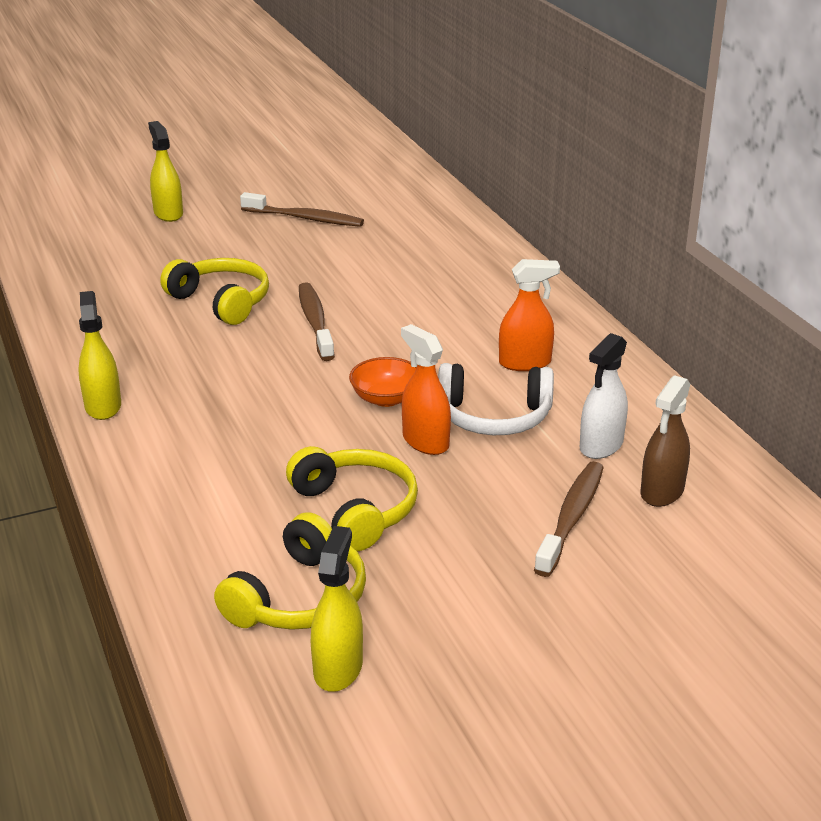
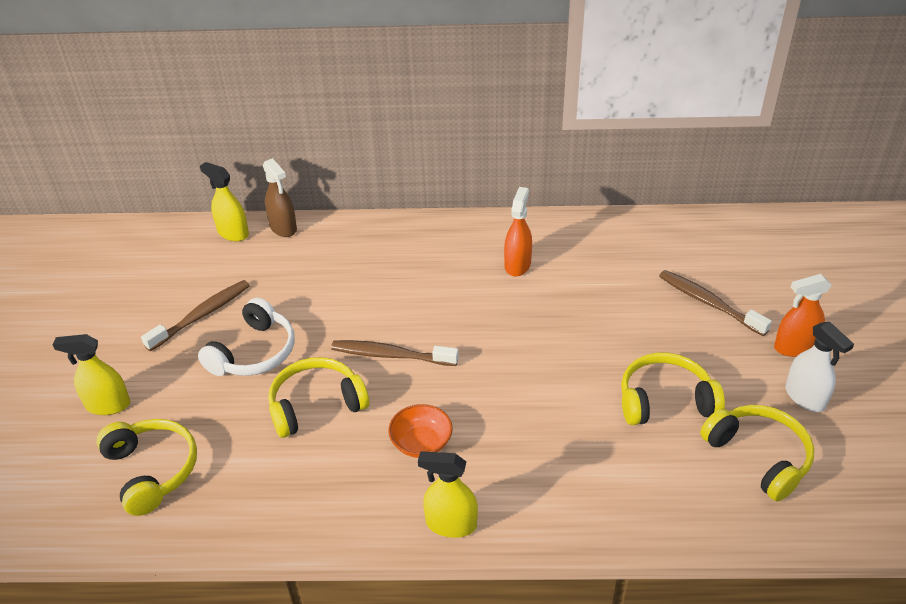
camera: 65 degrees left, 10 degrees up
(104, 252) = (151, 471): none -> yellow headphones
(338, 668) = (837, 455): yellow spray bottle -> yellow spray bottle (233, 233)
(386, 398) = (528, 346): orange bowl -> orange bowl (421, 443)
(425, 441) = (595, 342): orange spray bottle -> orange spray bottle (794, 347)
(494, 416) = (578, 300): white headphones -> white headphones (254, 352)
(601, 446) = (635, 265): white spray bottle -> white spray bottle (805, 397)
(662, 492) = (694, 257): brown spray bottle -> brown spray bottle (283, 228)

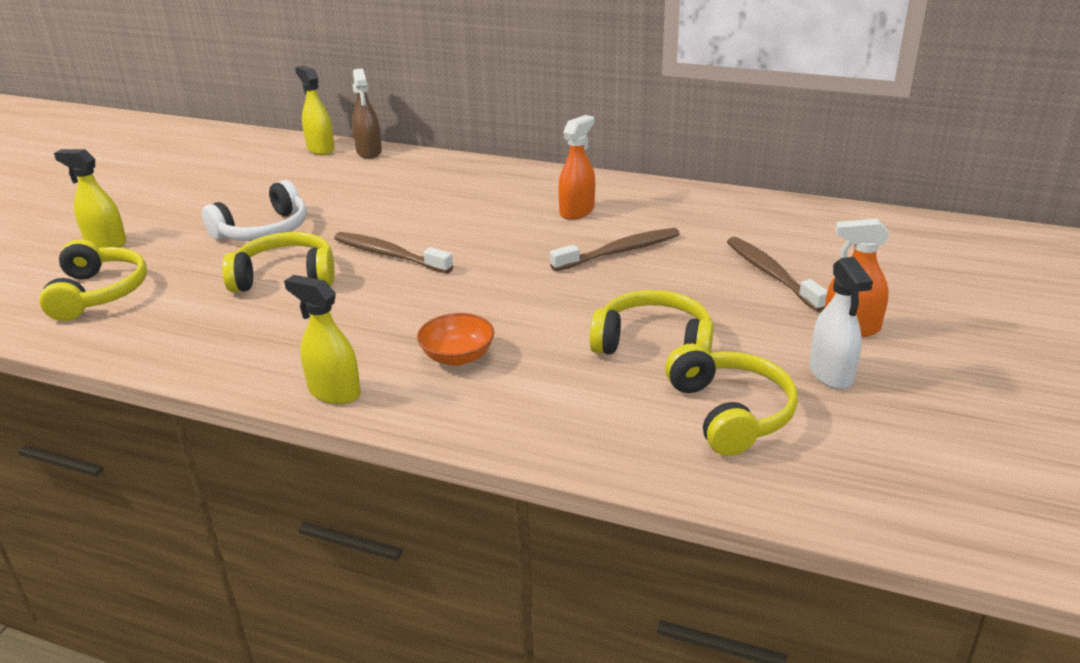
camera: 20 degrees right, 10 degrees down
(202, 315) = (242, 198): brown toothbrush -> brown toothbrush (619, 252)
(421, 443) = (360, 324): orange bowl -> orange bowl (457, 356)

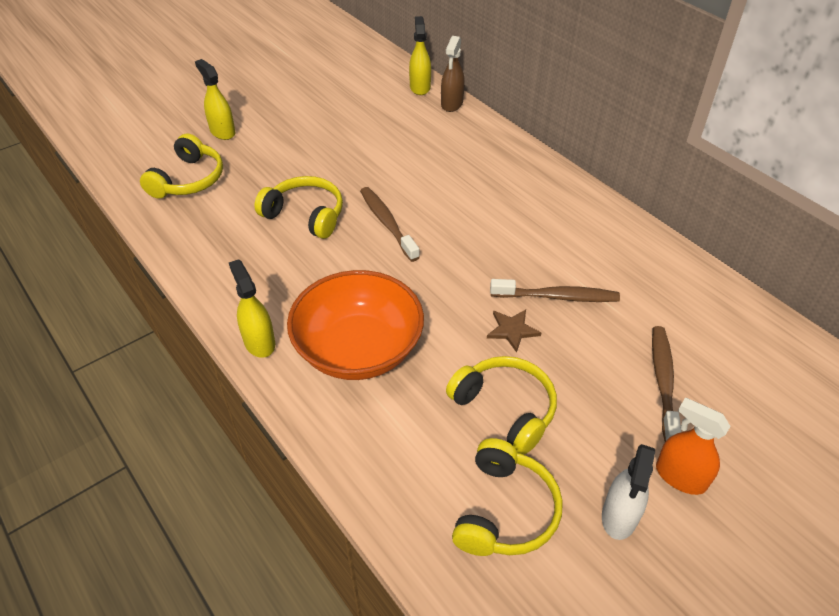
camera: 30 degrees right, 15 degrees up
(263, 230) = (323, 161): white headphones -> none
(457, 356) = (358, 349): orange bowl -> orange bowl, size x2.14
(577, 211) = (559, 236): orange spray bottle -> none
(601, 288) = (512, 330): none -> brown star

